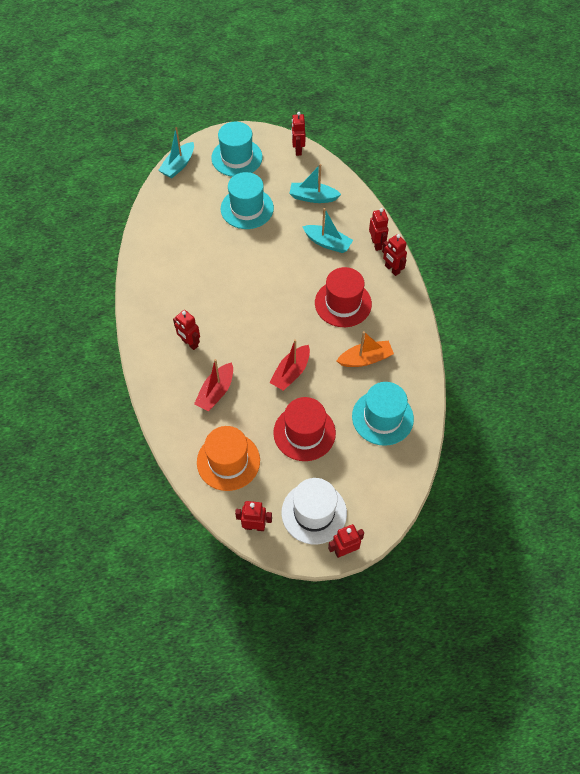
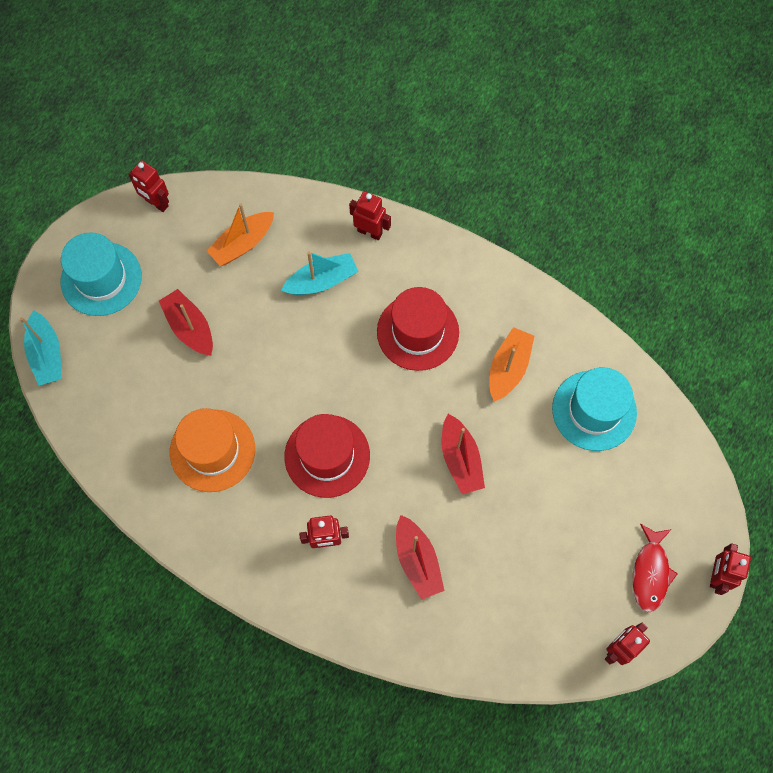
camera: 50 degrees left, 10 degrees up
(228, 461) = (517, 615): orange hat -> orange hat (212, 450)
(247, 208) = (190, 327): turquoise hat -> red boat
(304, 433) = (547, 506): red hat -> red hat (327, 456)
(313, 197) = (243, 244): turquoise boat -> orange boat
(314, 513) = (650, 572): white hat -> red fish
(392, 269) = (418, 245): red robot -> none

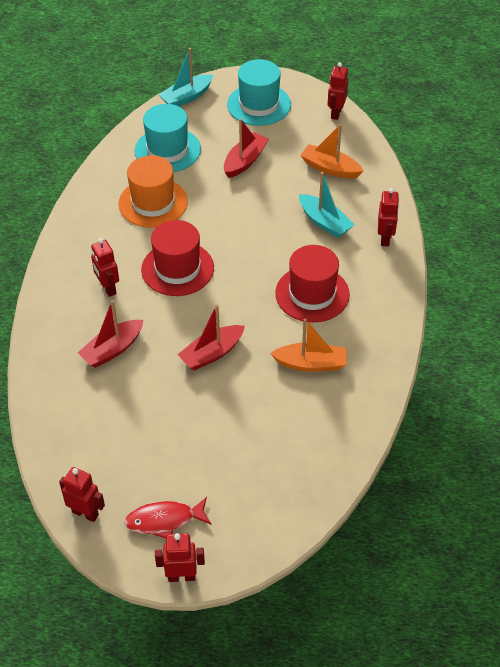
camera: 70 degrees right, 20 degrees down
(594, 410) = (301, 437): turquoise hat -> turquoise hat (167, 150)

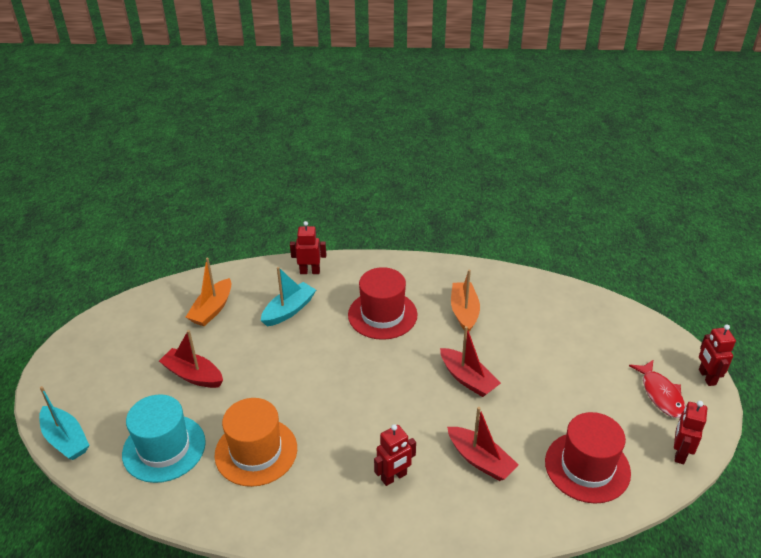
camera: 95 degrees left, 10 degrees down
(177, 269) = (359, 417): red hat -> red hat (587, 467)
(259, 104) = (97, 370): turquoise hat -> none
(336, 113) = (126, 308): red robot -> none

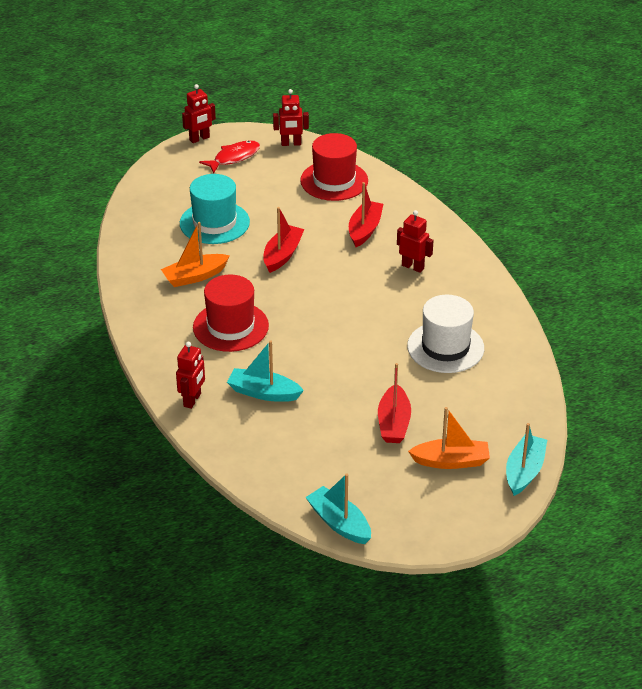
camera: 115 degrees left, 0 degrees up
(125, 308) = (339, 523): none -> turquoise boat
(164, 448) = (484, 403): turquoise hat -> turquoise hat (214, 223)
(212, 309) = (297, 451): orange boat -> orange boat (451, 461)
(256, 451) = (445, 347): orange hat -> white hat
(310, 271) = (192, 400): red robot -> red robot turned 135 degrees counterclockwise

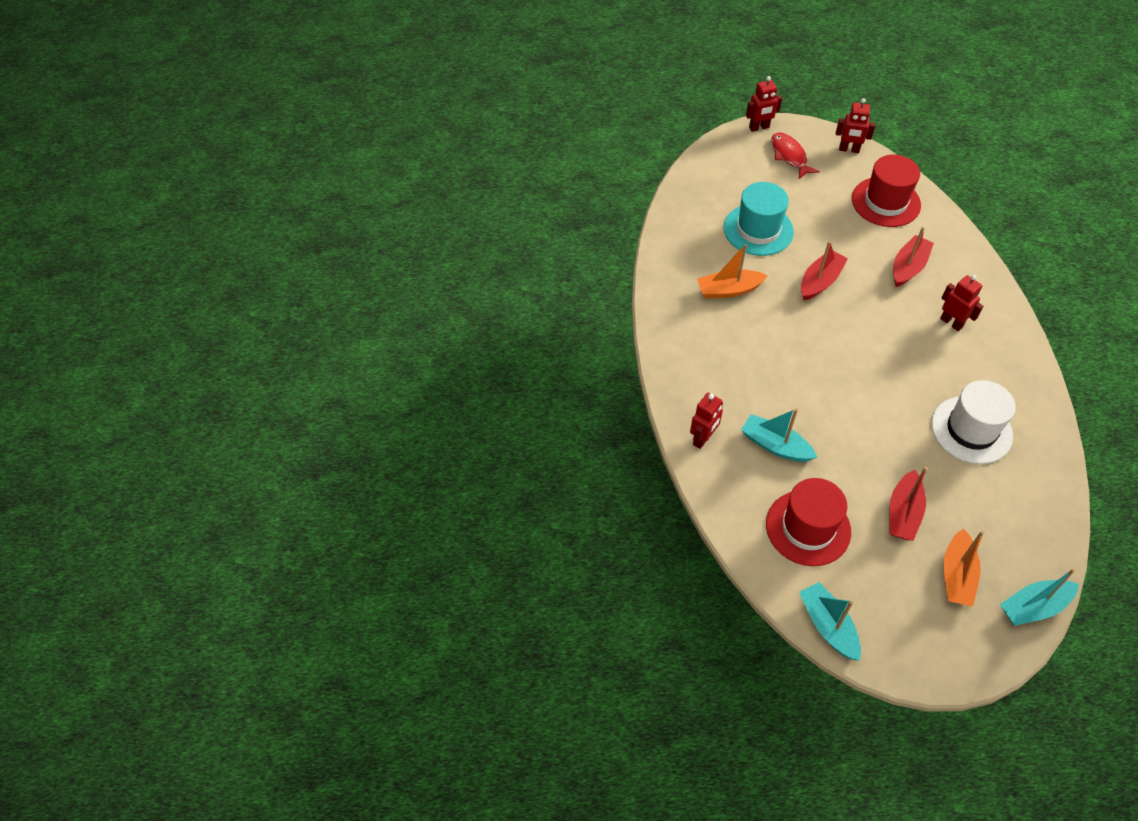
camera: 15 degrees right, 15 degrees up
(230, 326) = (754, 358): red hat -> red hat (808, 528)
(234, 157) = (789, 156): red fish -> red fish turned 90 degrees counterclockwise
(451, 461) = (956, 575): orange boat -> orange boat turned 90 degrees clockwise
(524, 471) = (1033, 607): turquoise boat -> turquoise boat turned 150 degrees counterclockwise

